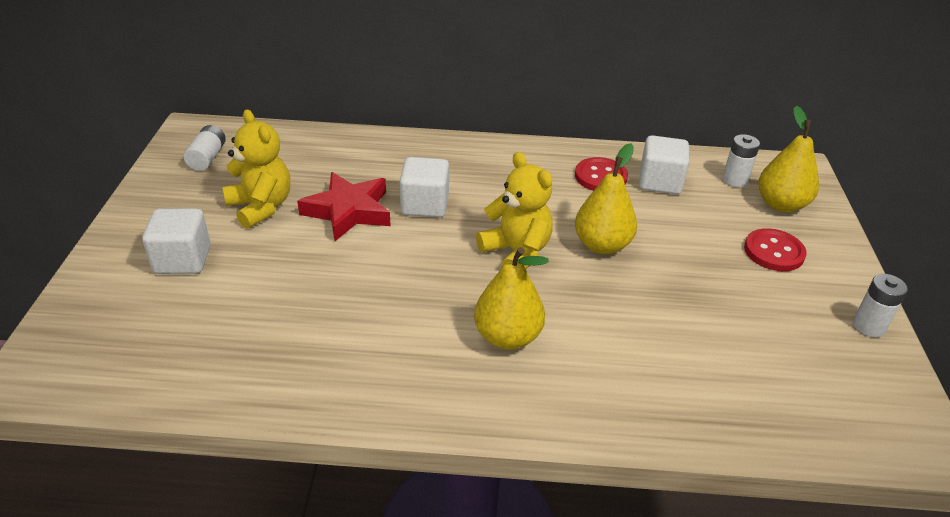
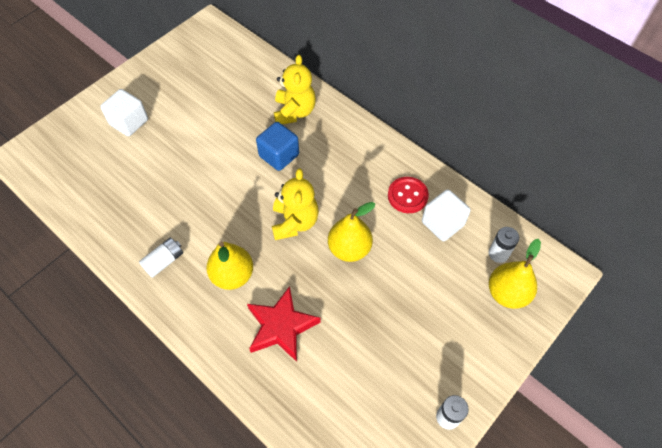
camera: 40 degrees right, 20 degrees up
(207, 158) = (198, 52): white battery -> white battery (164, 261)
(261, 207) = (194, 106): yellow teddy bear -> yellow teddy bear (294, 112)
(349, 211) = (234, 136): red star -> red star (281, 327)
(425, 205) = (279, 155): white cube -> blue cube
(774, 252) = (454, 325): red button -> none

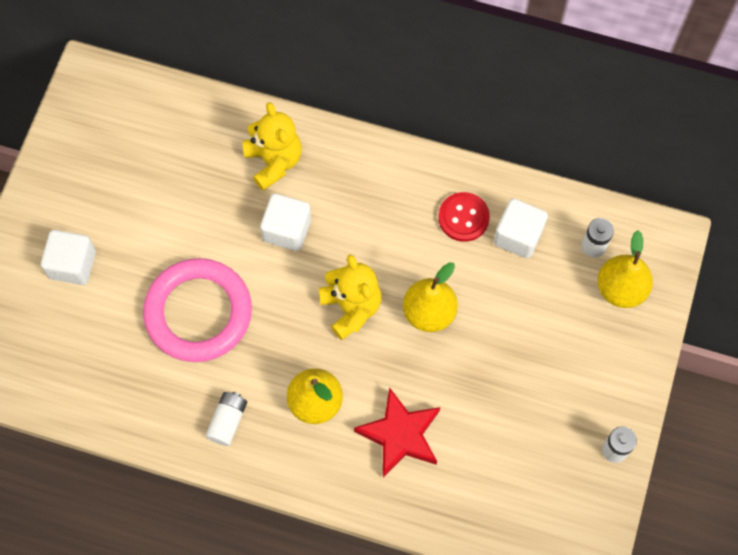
camera: 25 degrees left, 10 degrees up
(189, 183) = (198, 312): none -> pink ring
(279, 155) = (287, 230): blue cube -> white cube

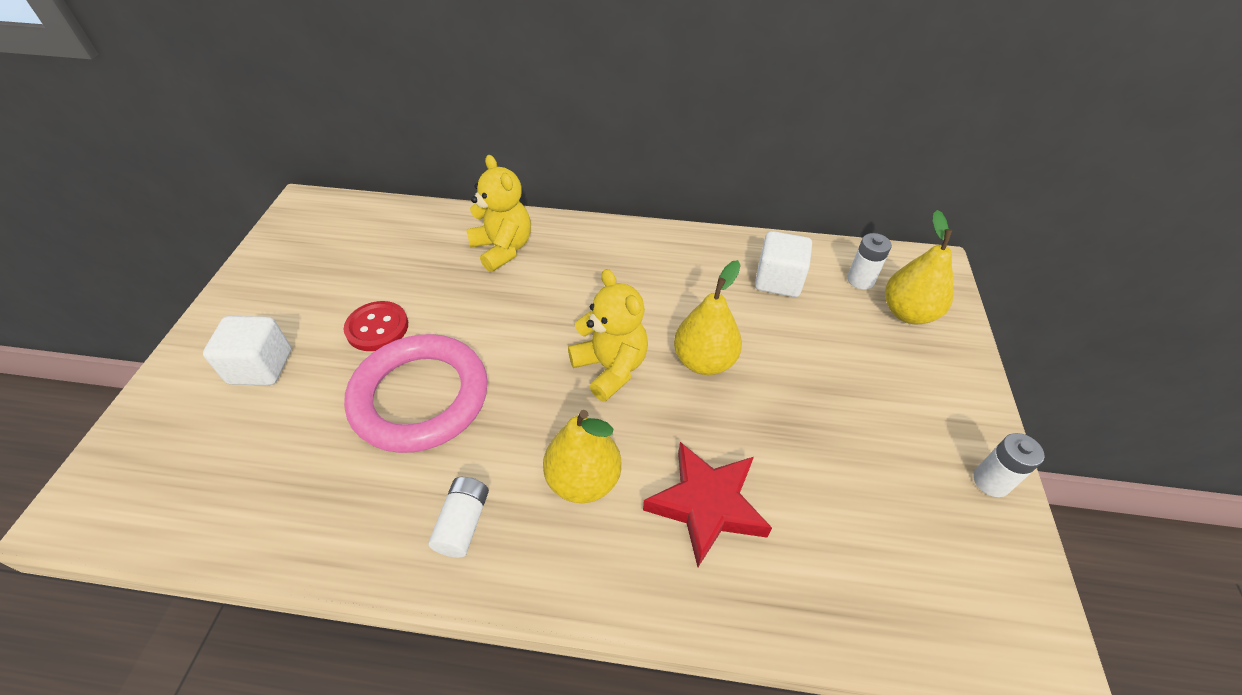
camera: 10 degrees left, 20 degrees down
(287, 230) = (523, 304): white cube -> none
(463, 218) = (715, 272): red button -> red button (377, 328)

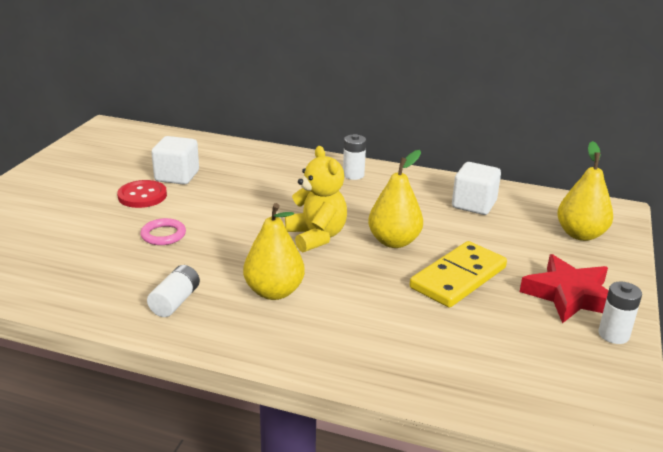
camera: 10 degrees right, 20 degrees down
(261, 367) = (51, 206): white cube -> white cube (177, 176)
(420, 397) = (163, 235): pink ring -> pink ring, size x0.41
(503, 249) = (252, 164): yellow teddy bear -> none
(707, 505) = (367, 317): red star -> red star (570, 295)
(794, 413) = (458, 278): none -> yellow domino
(860, 280) = (546, 212): white battery -> white battery (353, 175)

